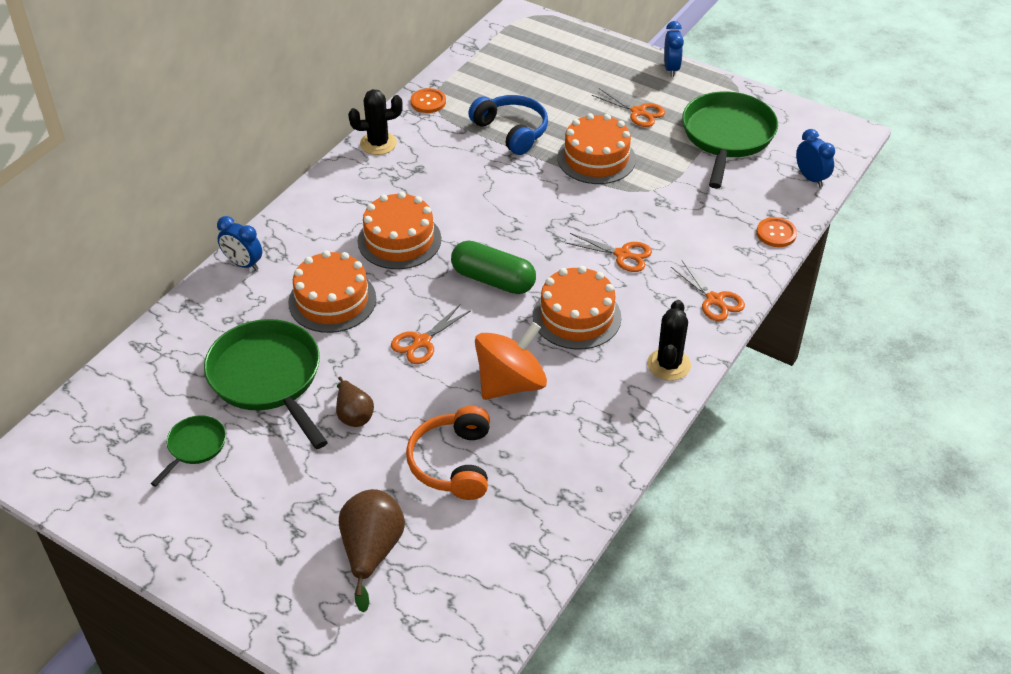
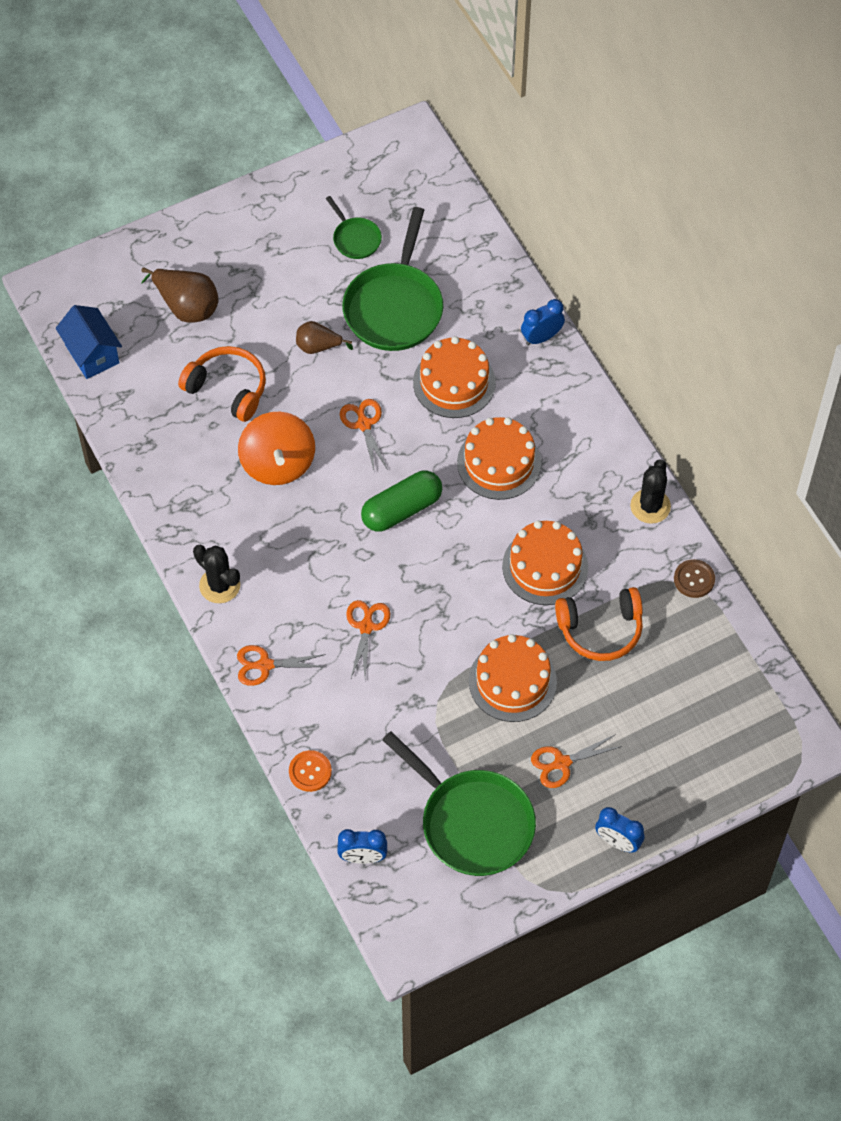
camera: 120 degrees right, 15 degrees up
(268, 378) = (394, 307): green pan -> green pan turned 105 degrees clockwise
(428, 102) = (694, 579): orange button -> brown button
(491, 608) = (92, 354): none -> blue house
(511, 131) = (600, 629): blue headphones -> orange headphones
(576, 316) = (317, 549): orange cake -> orange cake (545, 566)
(623, 255) = (366, 626): orange scissors -> orange scissors turned 135 degrees clockwise

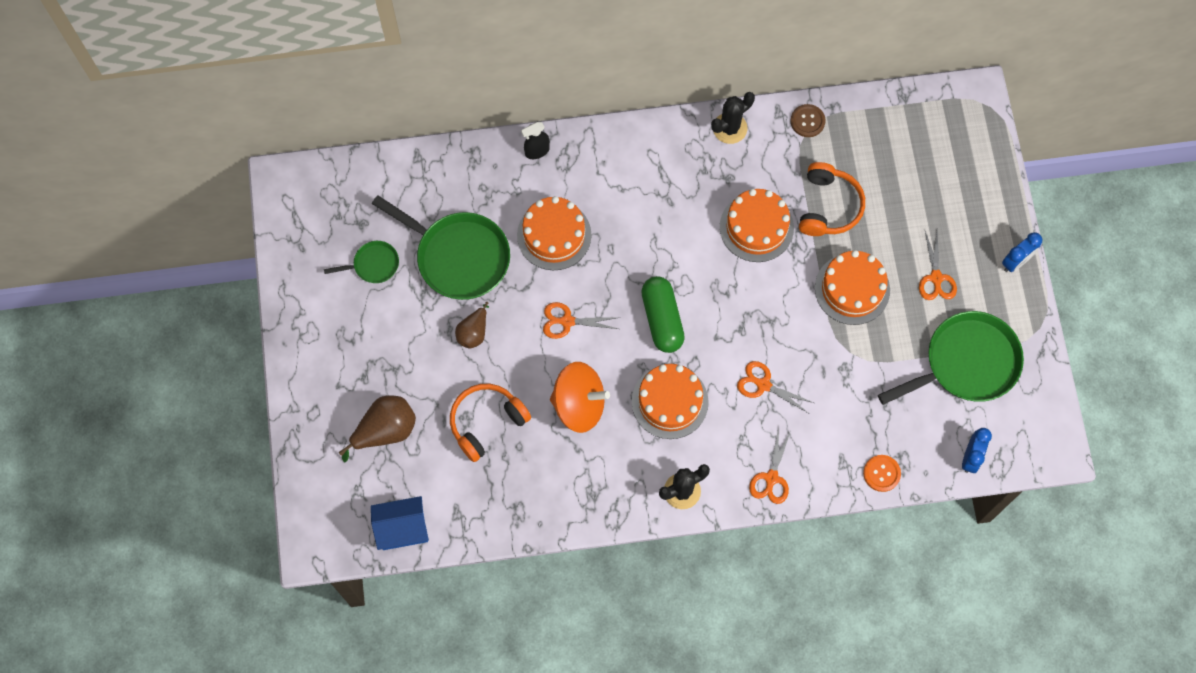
camera: 70 degrees left, 10 degrees up
(499, 463) = (646, 227): orange cake -> orange cake (670, 401)
(541, 337) = (537, 151): blue clock -> black spray bottle
(650, 506) = (730, 128): black cactus -> black cactus turned 75 degrees counterclockwise

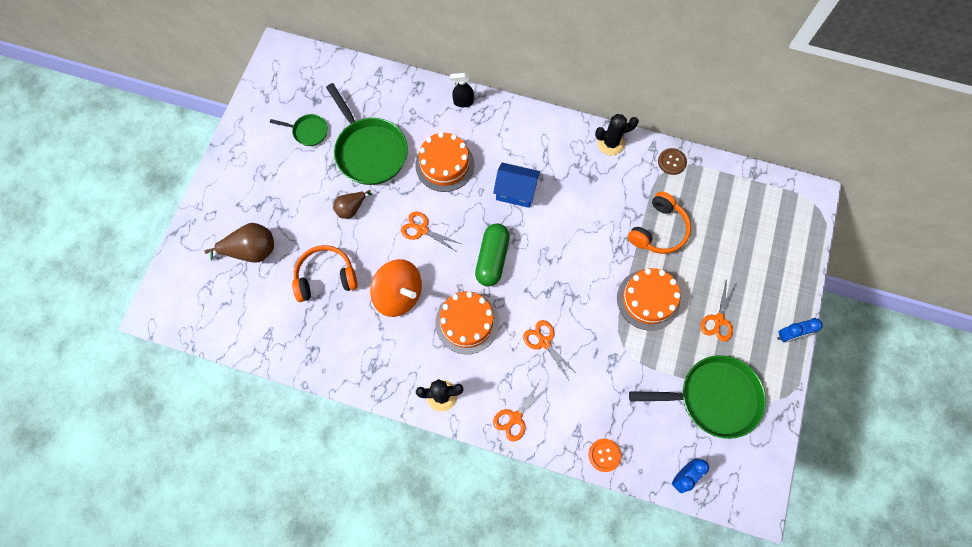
camera: 25 degrees right, 0 degrees up
(402, 529) = (224, 327): blue house -> blue house (515, 192)
(756, 227) = (596, 222): orange cake -> none

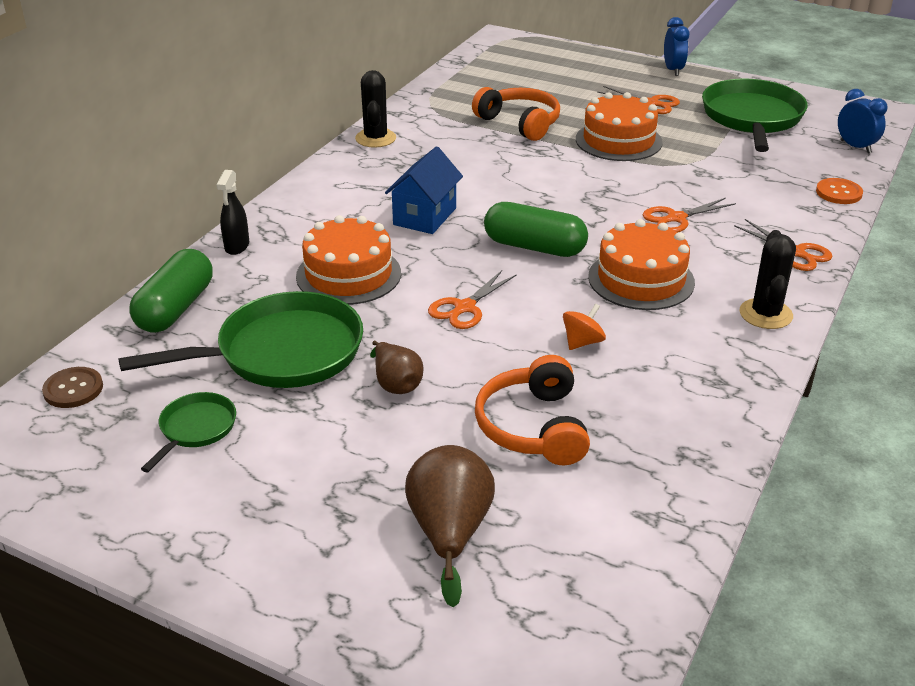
camera: 80 degrees left, 35 degrees down
(399, 294) = (582, 342): orange spinning top -> orange spinning top, size x0.47
(400, 92) = (175, 308): none -> green capsule
(672, 162) = (423, 104): brown button -> brown button (73, 389)

